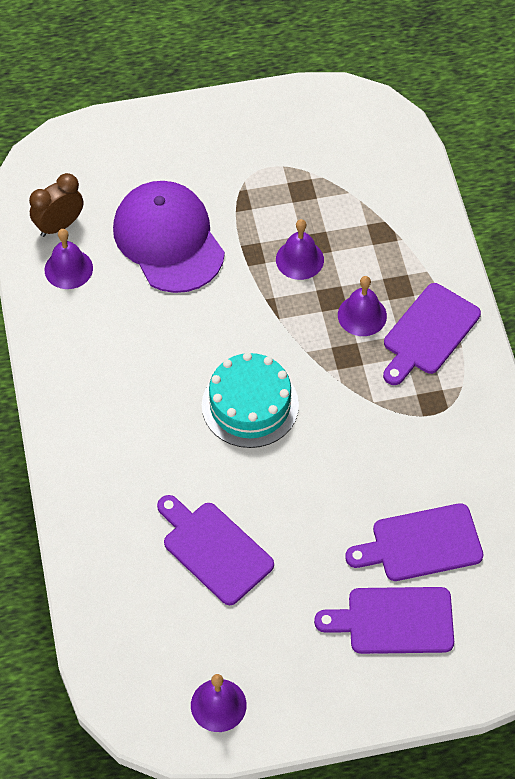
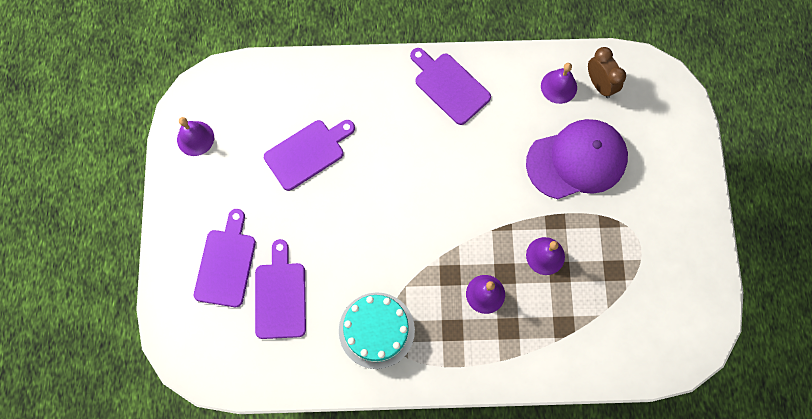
camera: 100 degrees right, 15 degrees up
(250, 405) = (419, 196): turquoise cake -> turquoise cake (376, 330)
(428, 332) = (461, 343): purple cutting board -> purple cutting board (449, 86)

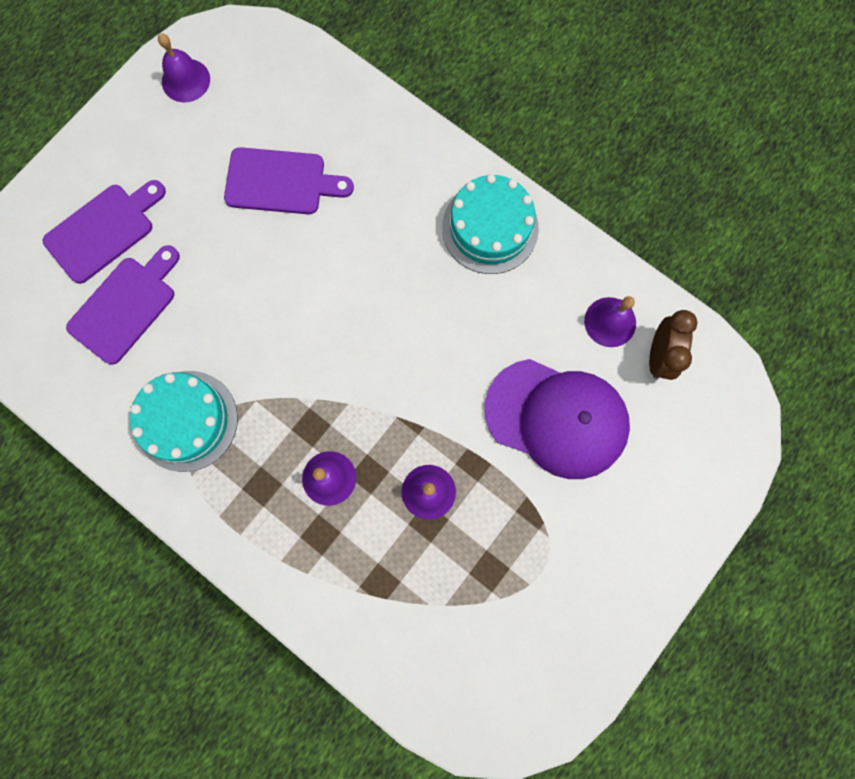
camera: 40 degrees right, 5 degrees up
(449, 86) = (490, 228): purple cutting board -> turquoise cake

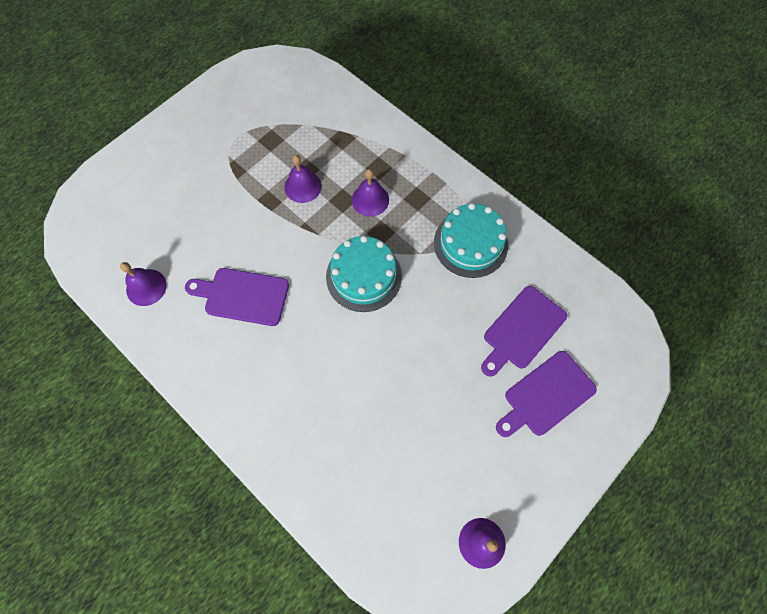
camera: 175 degrees left, 10 degrees down
(280, 182) = (394, 427): purple cutting board -> purple cutting board (243, 296)
(490, 228) = (222, 370): turquoise cake -> turquoise cake (364, 276)
(556, 418) = (204, 224): purple cap -> none
(658, 356) = (118, 260): brown clock -> none

